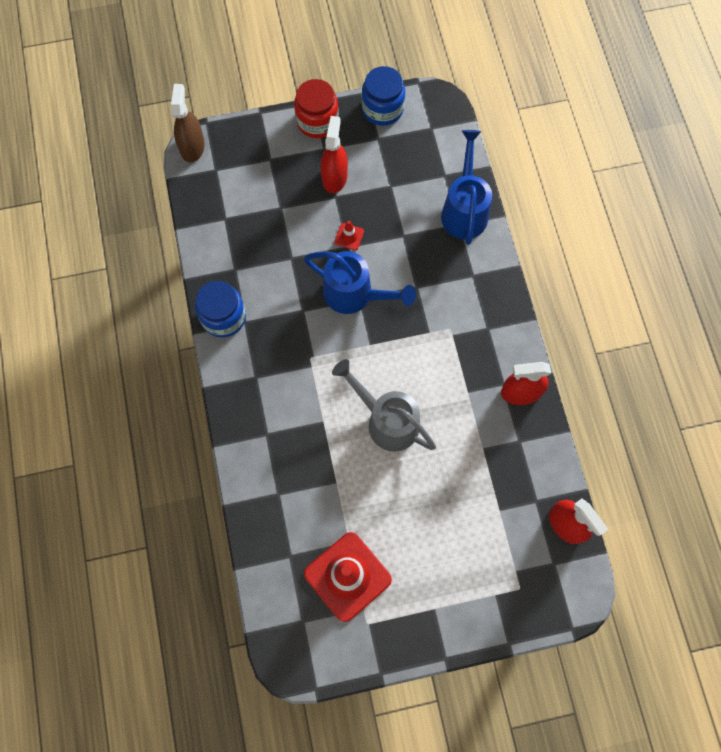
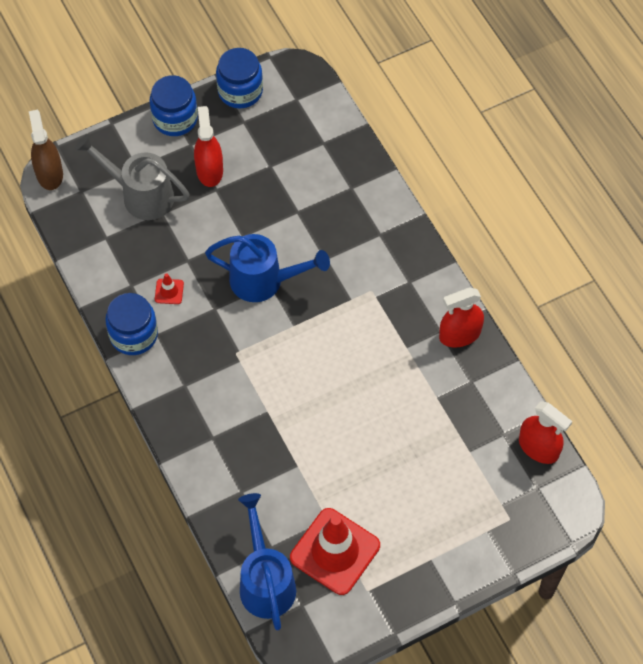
camera: 15 degrees left, 10 degrees down
(317, 121) = (175, 119): red jar -> blue jar
(349, 236) = (242, 225): red traffic cone -> red traffic cone (169, 291)
(386, 420) = (332, 394): grey watering can -> grey watering can (140, 195)
(464, 209) = (353, 172): blue watering can -> blue watering can (265, 581)

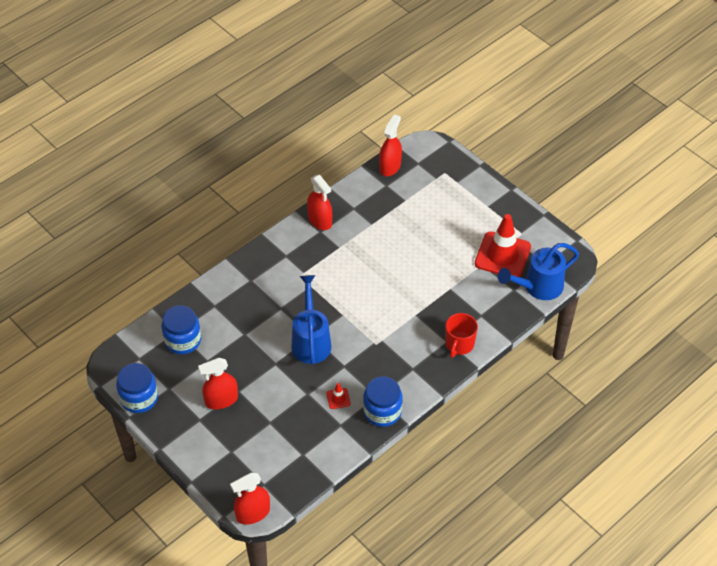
camera: 105 degrees left, 10 degrees down
(49, 174) = (253, 513): brown spray bottle -> red spray bottle
(140, 195) = (256, 441): grey watering can -> none
(175, 119) = (176, 437): blue jar -> blue jar (183, 340)
(203, 450) = (459, 344): none -> red mug

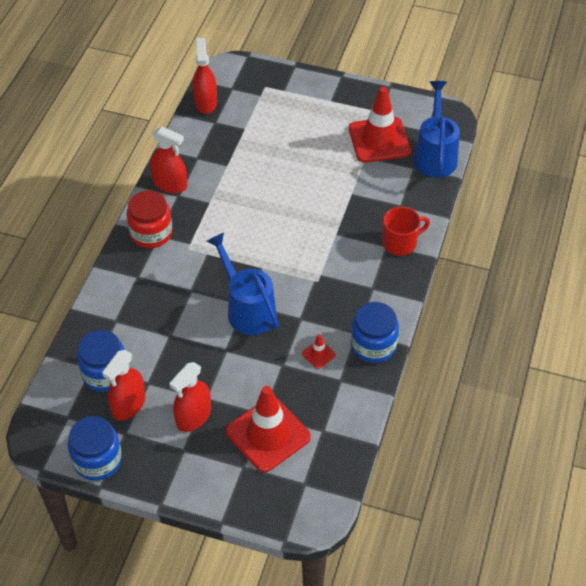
camera: 30 degrees left, 0 degrees up
(253, 513) = (314, 521): red spray bottle -> red spray bottle (128, 405)
(263, 438) = (268, 434): none -> red traffic cone
(281, 252) = (151, 233): none -> red jar
(459, 344) = (400, 243): red mug -> red mug turned 105 degrees counterclockwise
(538, 287) = (435, 155): blue watering can -> blue watering can turned 150 degrees clockwise

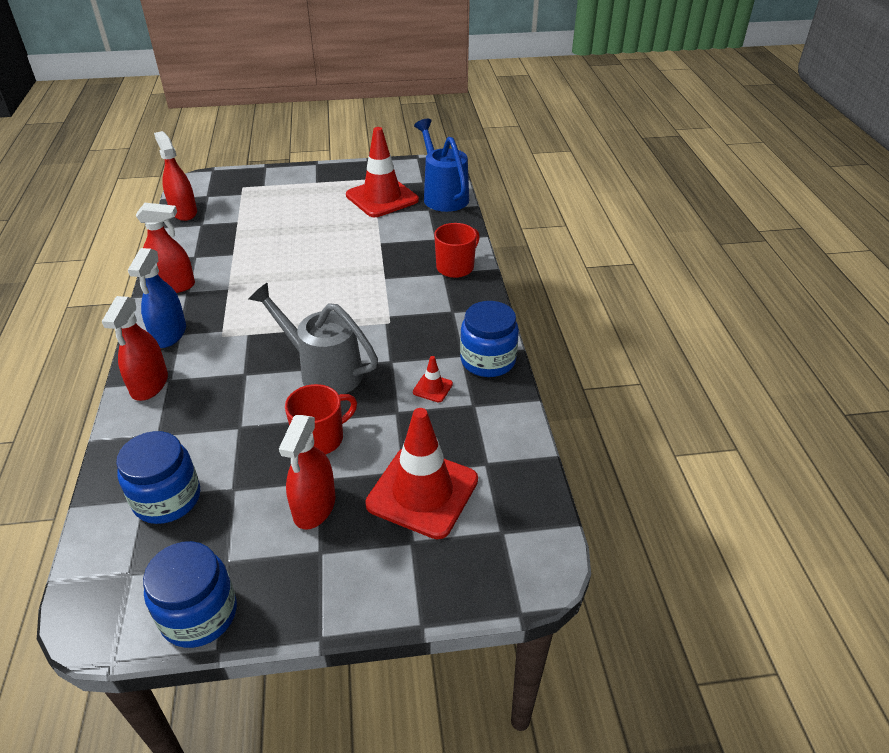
camera: 25 degrees left, 10 degrees down
(128, 405) = (217, 525): red spray bottle -> red spray bottle (149, 384)
(151, 233) = (169, 334): red jar -> blue spray bottle
(220, 366) = (320, 438): none -> red mug
(247, 309) = (323, 371): blue watering can -> grey watering can

